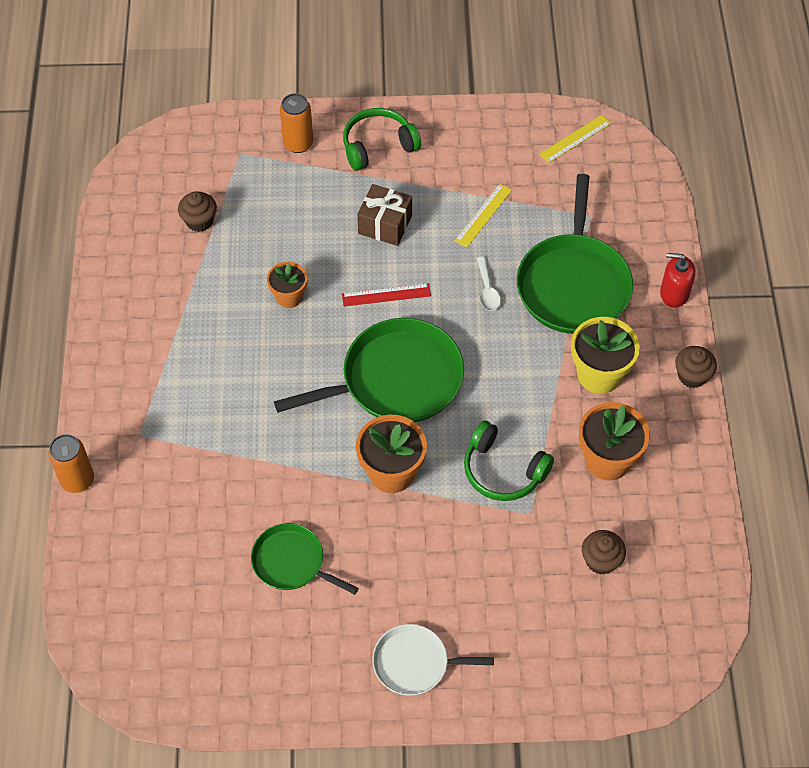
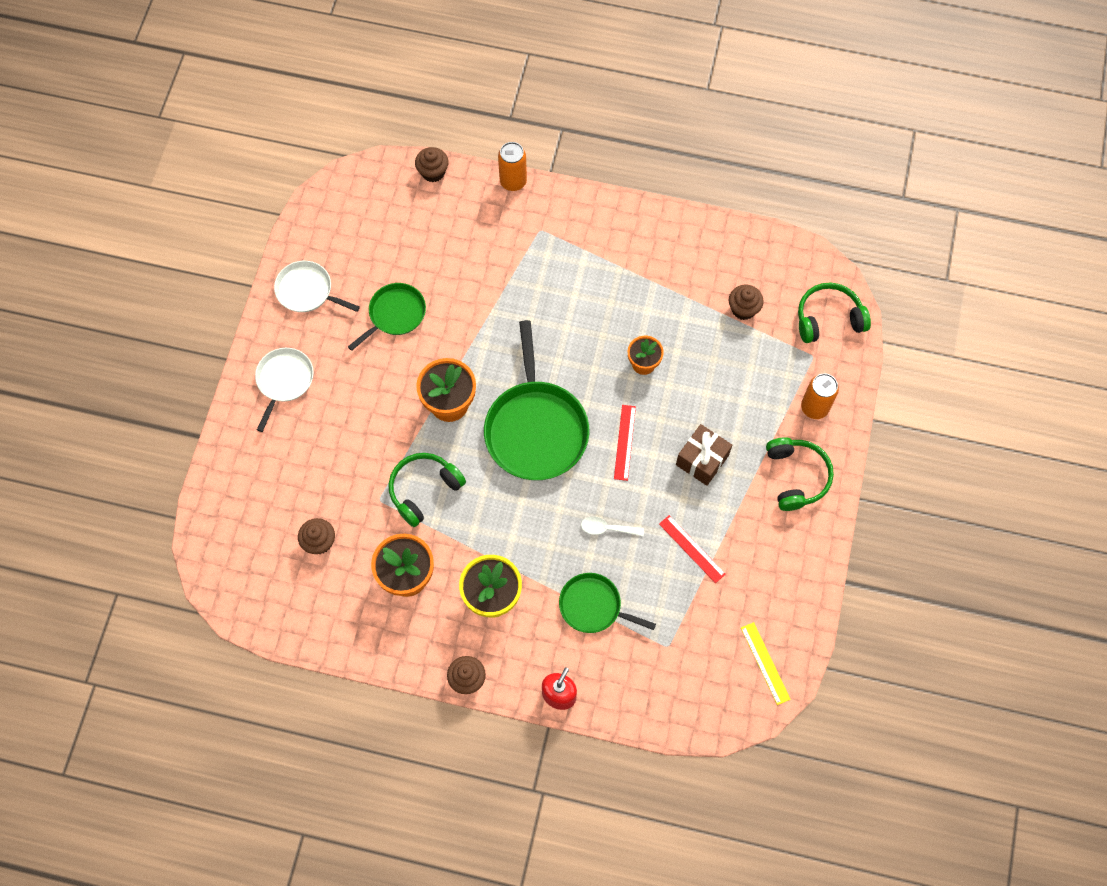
camera: 105 degrees right, 10 degrees up
(80, 574) = (433, 172): none -> brown cupcake
(193, 148) = (828, 318): none -> green headphones
(284, 675) = (307, 291): none -> white pan
(483, 215) = (692, 548): yellow ruler -> red ruler
(573, 284) = (593, 606): green pan -> green pan, size x0.56

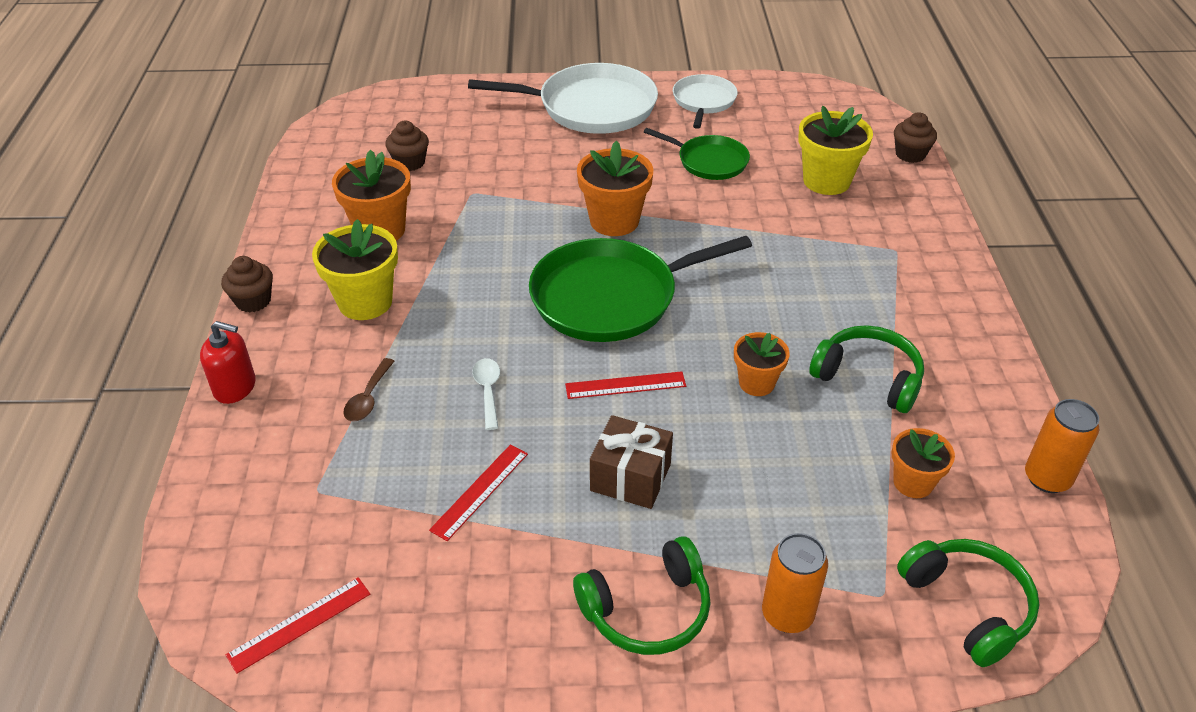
camera: 75 degrees right, 25 degrees down
(284, 381) = (591, 107): white pan -> white pan, size x1.78
(424, 490) = (494, 222): green headphones -> green headphones (868, 378)
(447, 242) = (826, 181): none -> yellow flower pot
(513, 181) = (947, 215): orange can -> orange can (1047, 478)
(593, 606) = (368, 398): green pan -> brown spoon
(743, 309) = (913, 482): brown cupcake -> orange flower pot
(765, 663) = (299, 624): yellow ruler -> red ruler

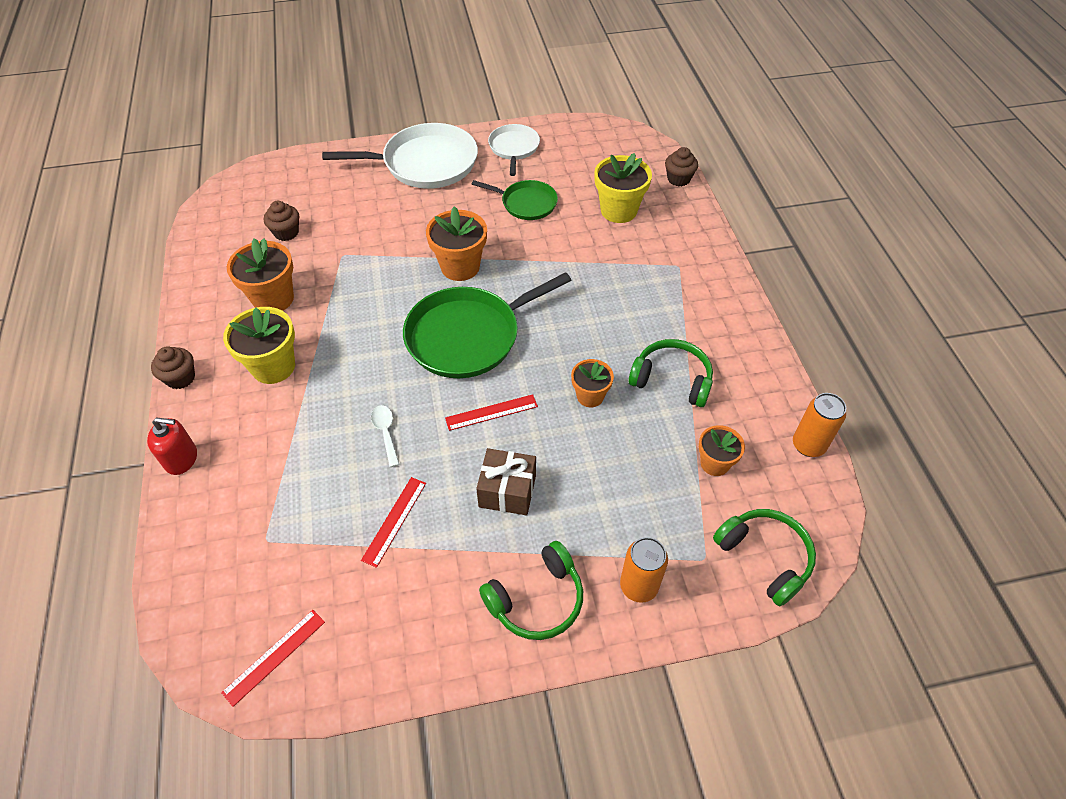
camera: 10 degrees left, 10 degrees up
(368, 398) = (292, 453): brown spoon -> none

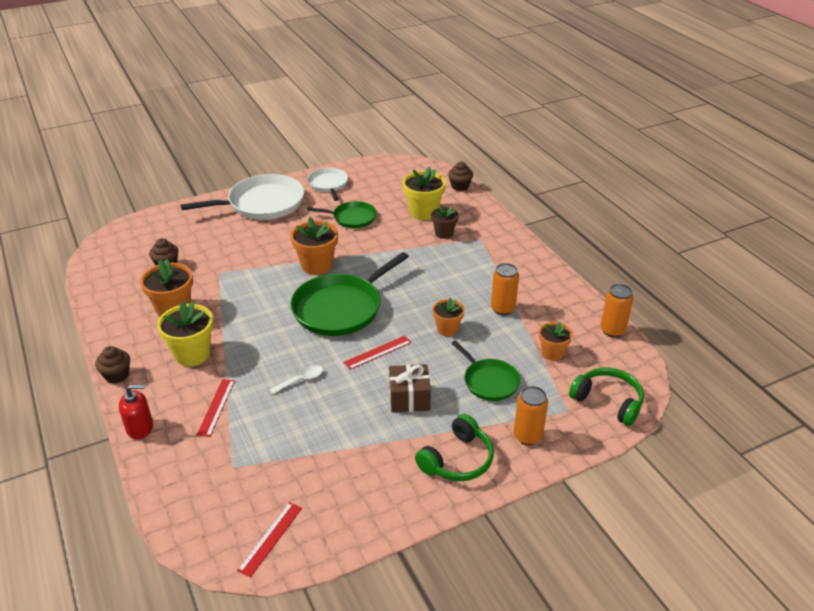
camera: 15 degrees left, 15 degrees down
(386, 432) = (301, 380): white spoon -> white spoon turned 90 degrees clockwise
(394, 521) = (330, 433): red ruler -> red ruler (216, 407)
(617, 488) = (489, 381): none -> green pan
(634, 248) = (444, 233): none -> brown flower pot
(672, 380) = (502, 309): green headphones -> orange can

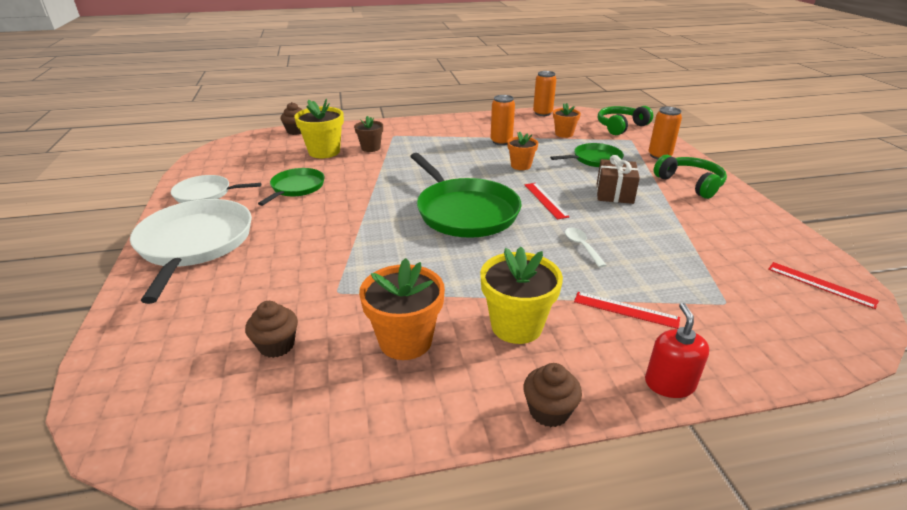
camera: 75 degrees left, 5 degrees down
(317, 265) = (375, 218): orange flower pot -> none

